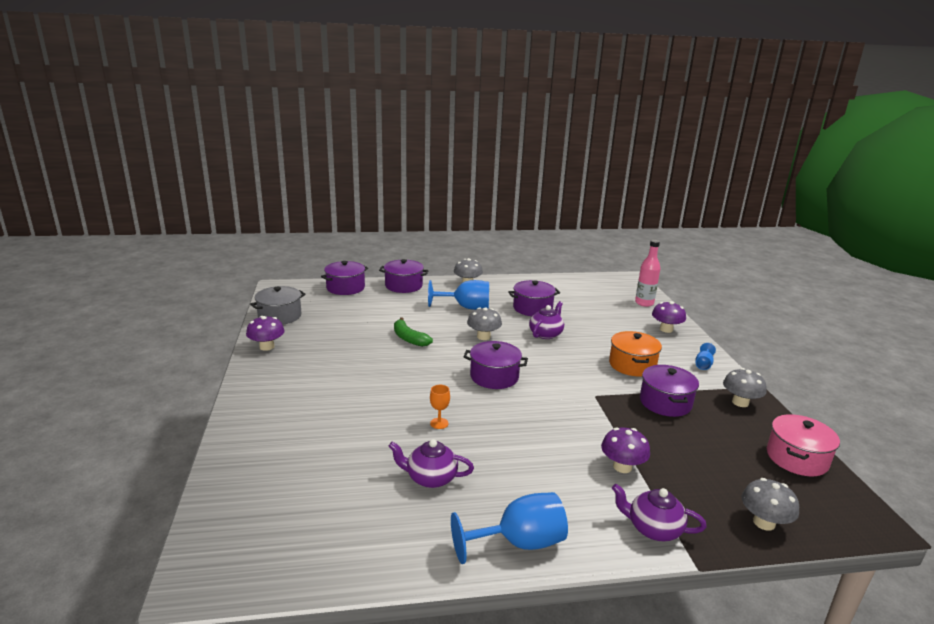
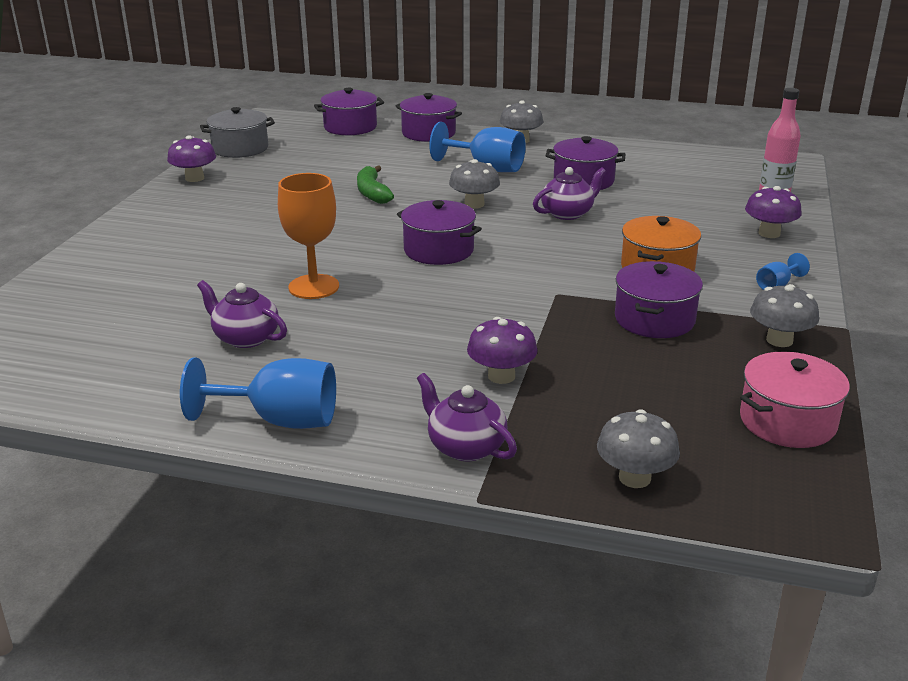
camera: 25 degrees right, 5 degrees up
(439, 423) = (314, 287): orange goblet -> orange goblet, size x2.04

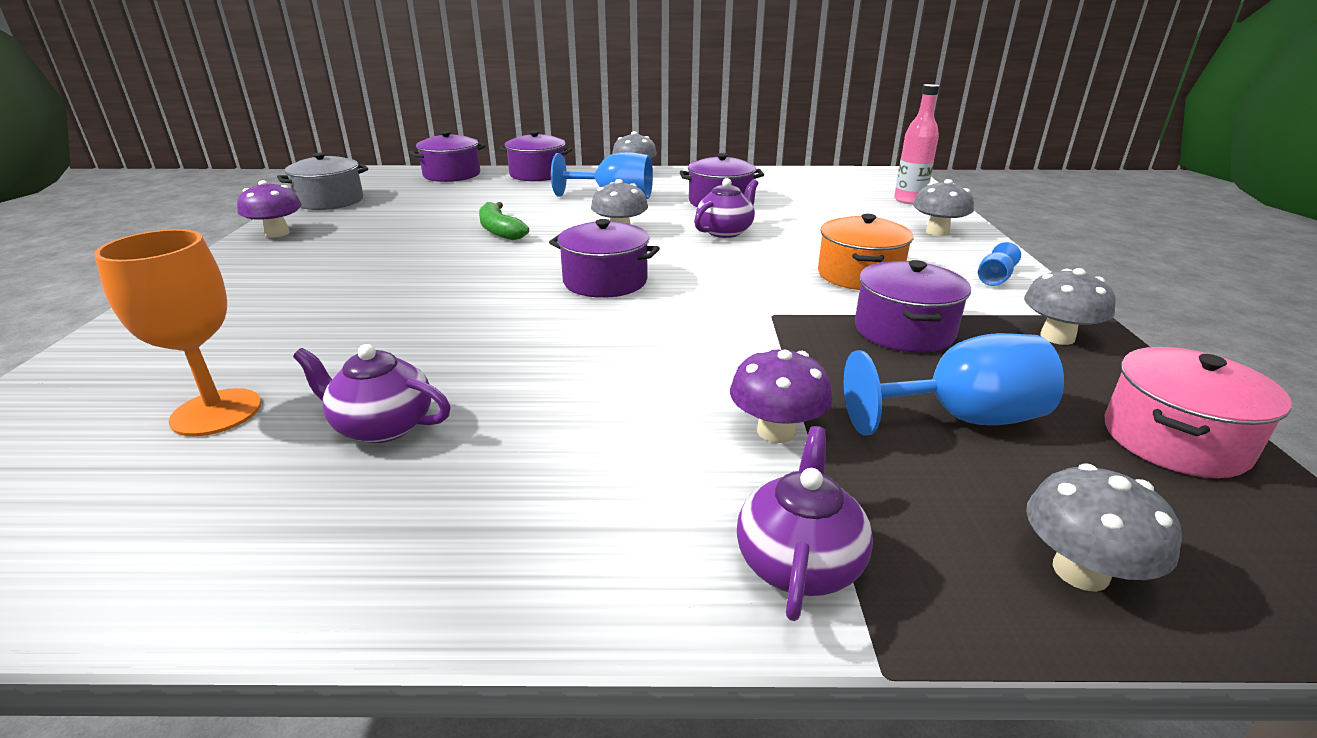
camera: 15 degrees left, 0 degrees up
(280, 420) = (475, 566): blue goblet -> blue goblet (961, 418)
(314, 287) = (464, 341): orange goblet -> orange goblet (216, 412)
(465, 447) = (799, 562): purple teapot -> purple teapot turned 75 degrees clockwise
(769, 233) = (937, 232): purple mushroom -> grey mushroom

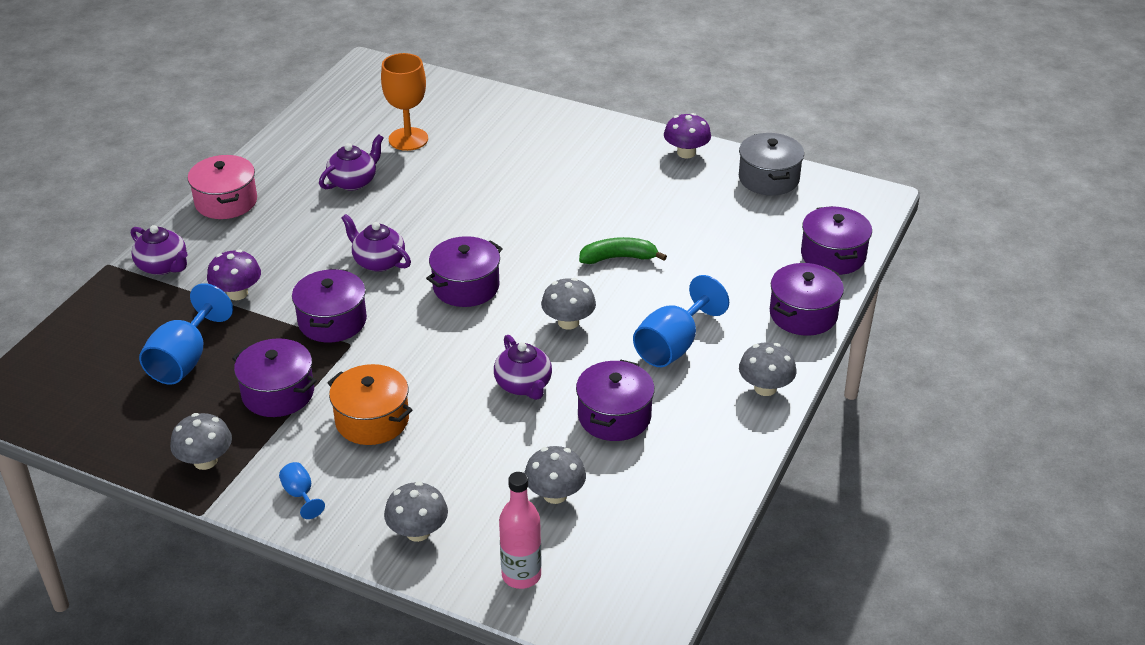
camera: 115 degrees right, 10 degrees up
(598, 341) = (378, 261): none -> purple teapot
(747, 336) = (332, 321): none -> purple pot
(1080, 571) = (86, 332): grey mushroom -> grey mushroom (555, 494)
(1174, 440) = (97, 425): pink pot -> pink pot (226, 201)

